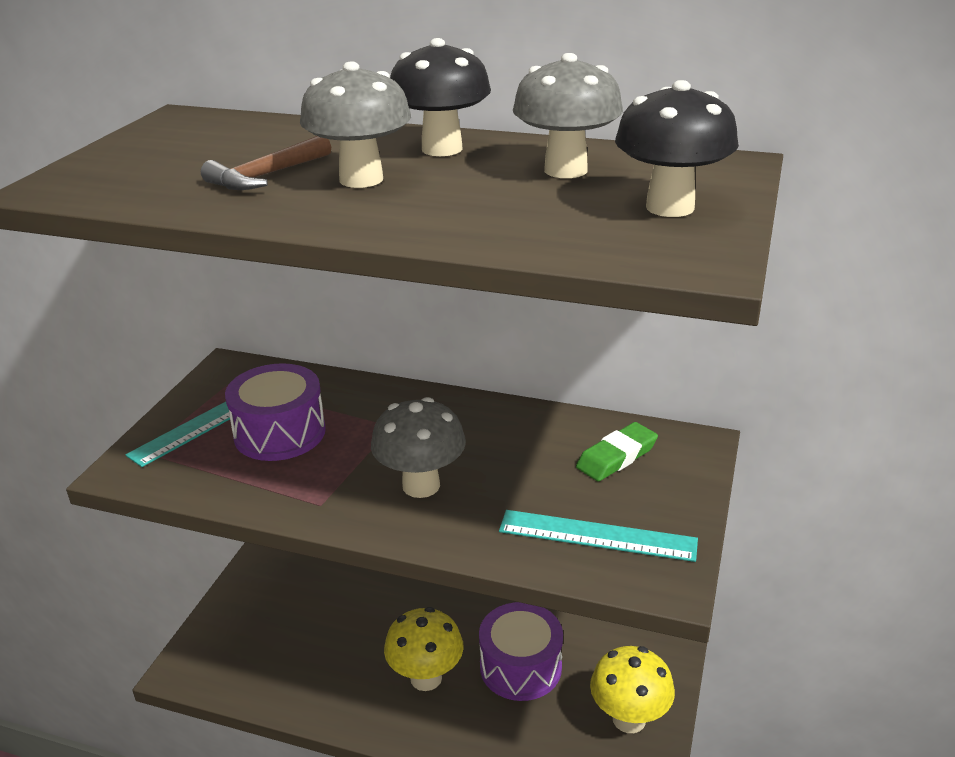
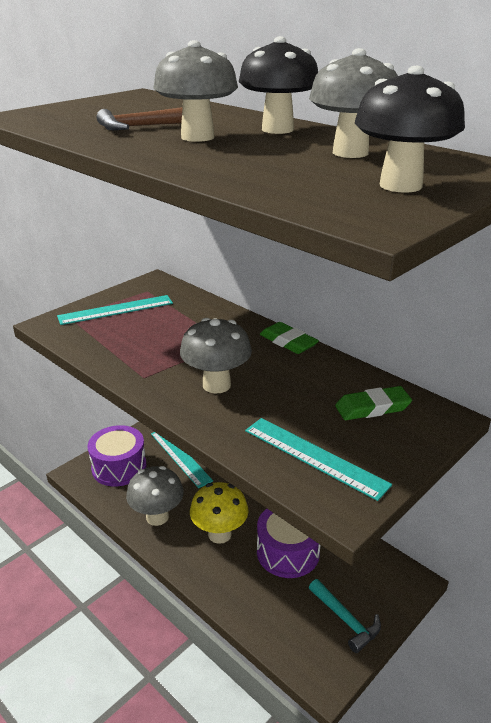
camera: 25 degrees right, 0 degrees up
(280, 433) = (154, 327): purple drum -> purple drum (119, 467)
(314, 597) = (180, 456): none -> turquoise ruler
(332, 687) = (157, 517): none -> grey mushroom
(465, 404) = (288, 342): none -> green eraser
(629, 719) = (346, 620): yellow mushroom -> turquoise hammer

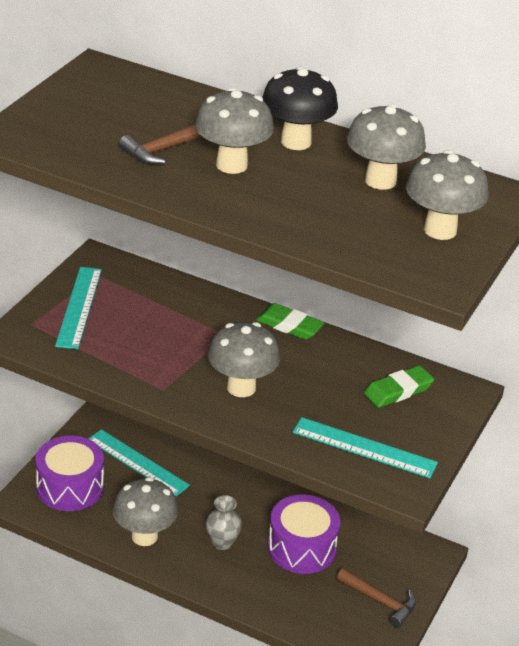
camera: 20 degrees left, 5 degrees up
(116, 310) = (79, 307): turquoise ruler -> turquoise ruler turned 45 degrees counterclockwise
(219, 534) = (222, 542): yellow mushroom -> grey vase
(346, 620) = (380, 601): turquoise hammer -> brown hammer
(400, 185) = (440, 230): black mushroom -> grey mushroom

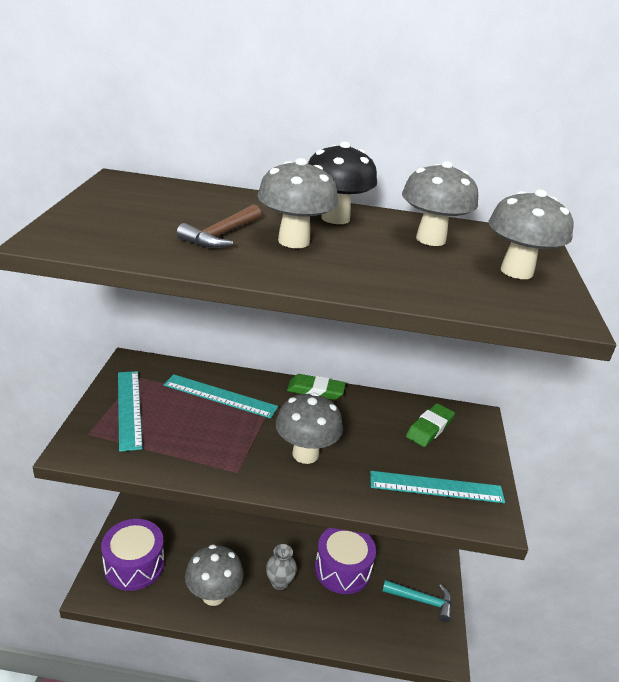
camera: 20 degrees left, 5 degrees down
(138, 462) = (185, 526): turquoise ruler -> turquoise ruler (220, 396)
(380, 601) = (422, 601): brown hammer -> turquoise hammer

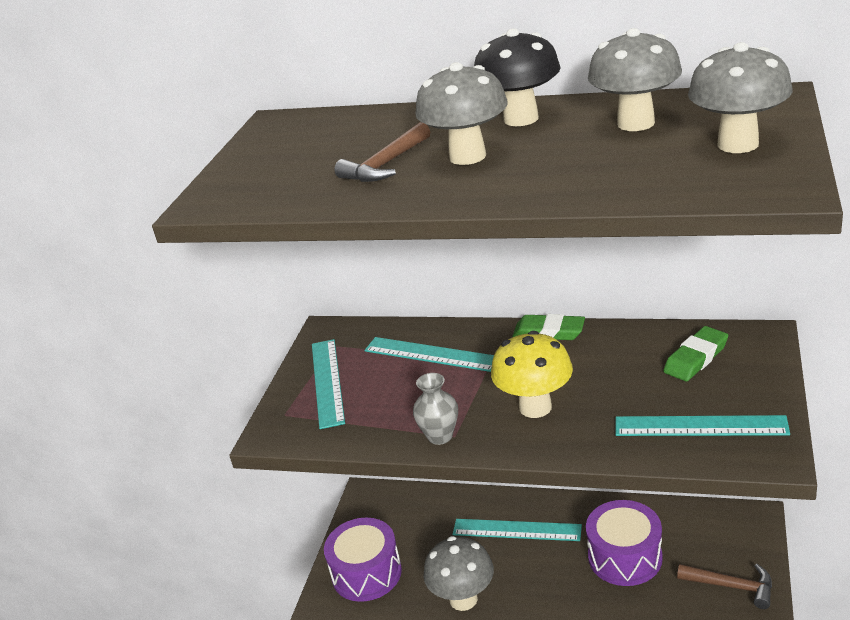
camera: 15 degrees right, 0 degrees up
(260, 538) = (516, 530): none -> turquoise ruler
(279, 582) = (544, 579): grey vase -> grey vase (440, 436)
(305, 454) = (535, 407): grey mushroom -> yellow mushroom
(422, 601) = (732, 586): turquoise hammer -> brown hammer

